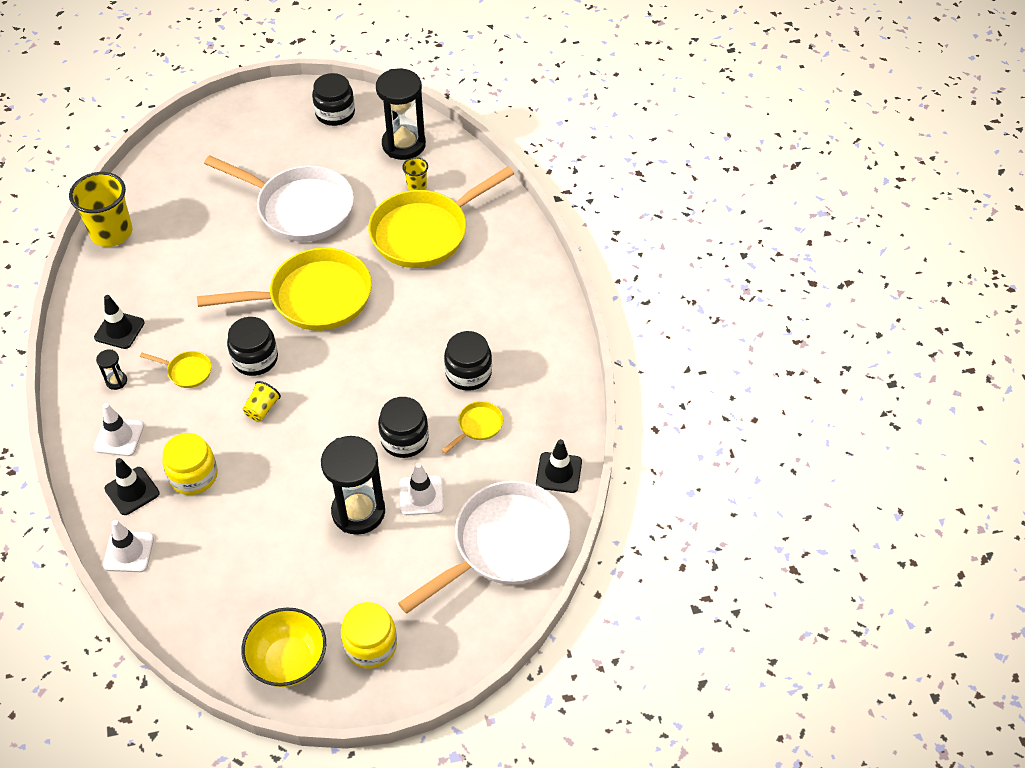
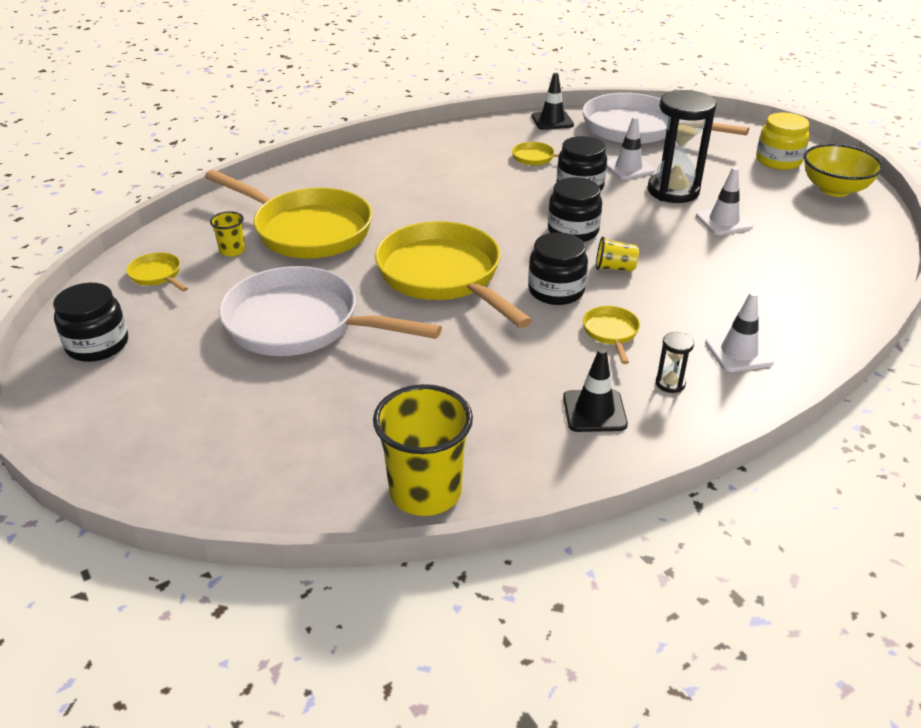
camera: 110 degrees left, 15 degrees down
(128, 552) = (850, 298): white traffic cone -> white traffic cone (723, 221)
(132, 491) = (788, 319): black traffic cone -> none
(193, 475) = (730, 286): yellow jar -> none
(300, 208) = (301, 324): white pan -> white pan turned 75 degrees counterclockwise
(403, 144) = (157, 275): black hourglass -> yellow pan
(468, 373) = (482, 172): black jar -> black jar (573, 231)

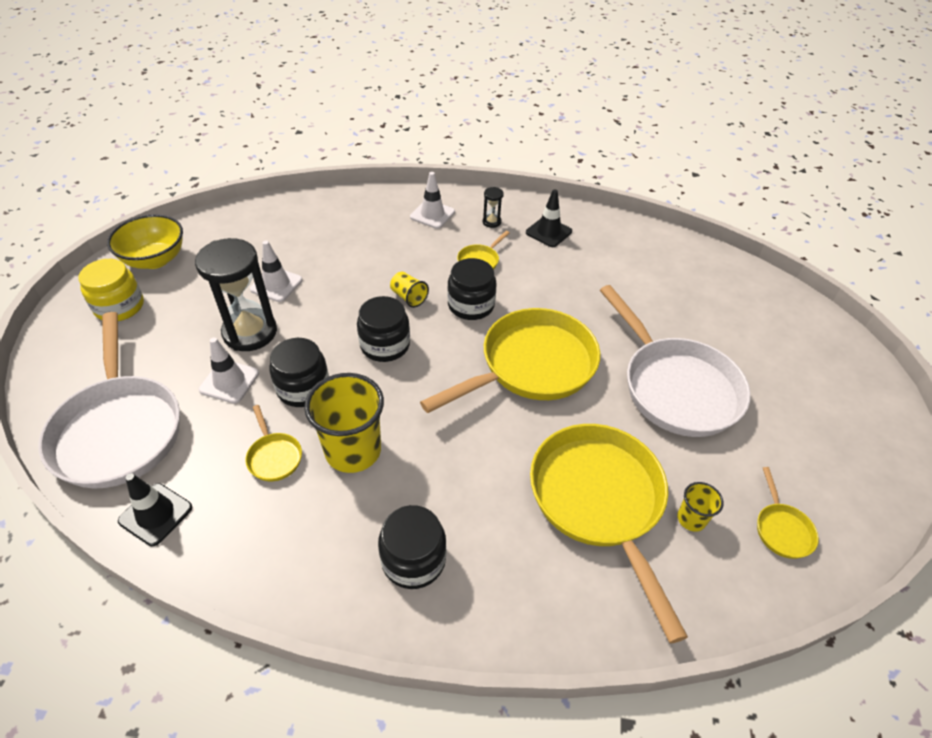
camera: 140 degrees left, 10 degrees up
(97, 345) = (854, 466): black jar -> black jar (413, 559)
(425, 491) = (674, 246): yellow cup -> yellow cup (353, 450)
(443, 276) = (531, 365): yellow pan -> yellow pan turned 135 degrees counterclockwise

